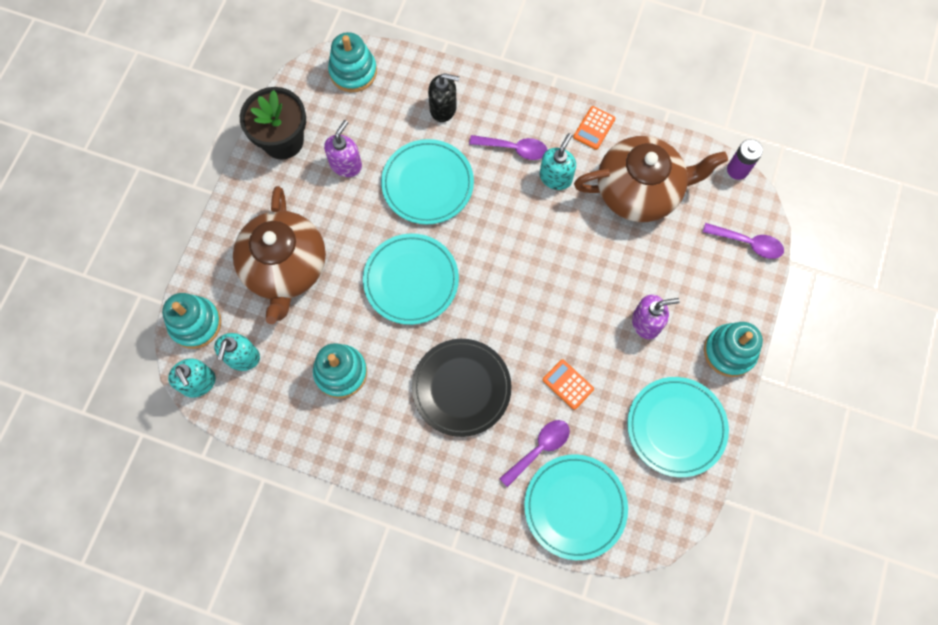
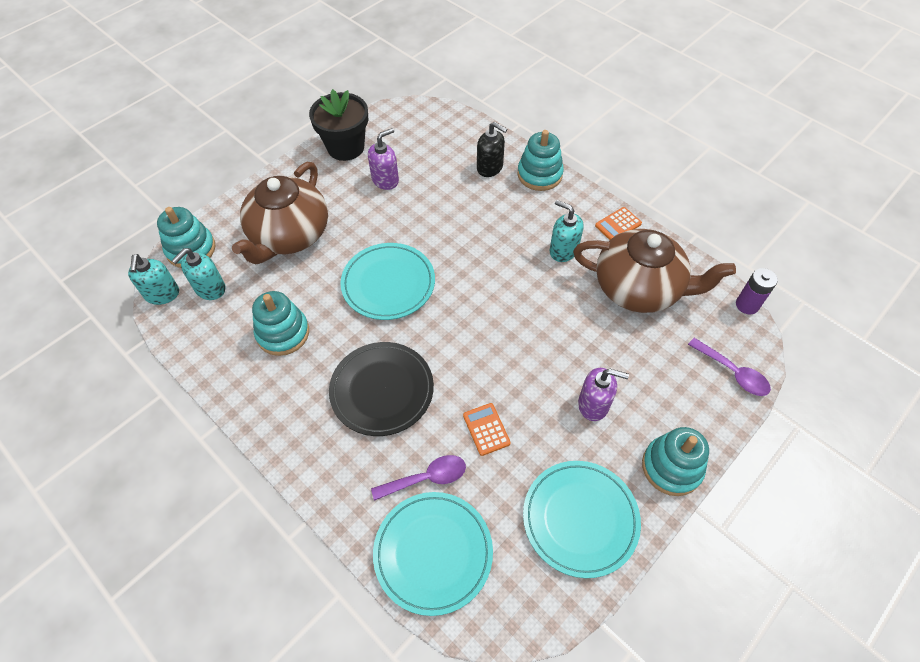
camera: 25 degrees right, 15 degrees down
(353, 72) = (430, 120): turquoise stacking toy -> turquoise stacking toy (539, 174)
(427, 184) = (445, 216): turquoise plate -> none
(514, 149) = (536, 216): purple spoon -> none
(555, 177) = (563, 250): turquoise soap dispenser -> turquoise soap dispenser turned 105 degrees counterclockwise

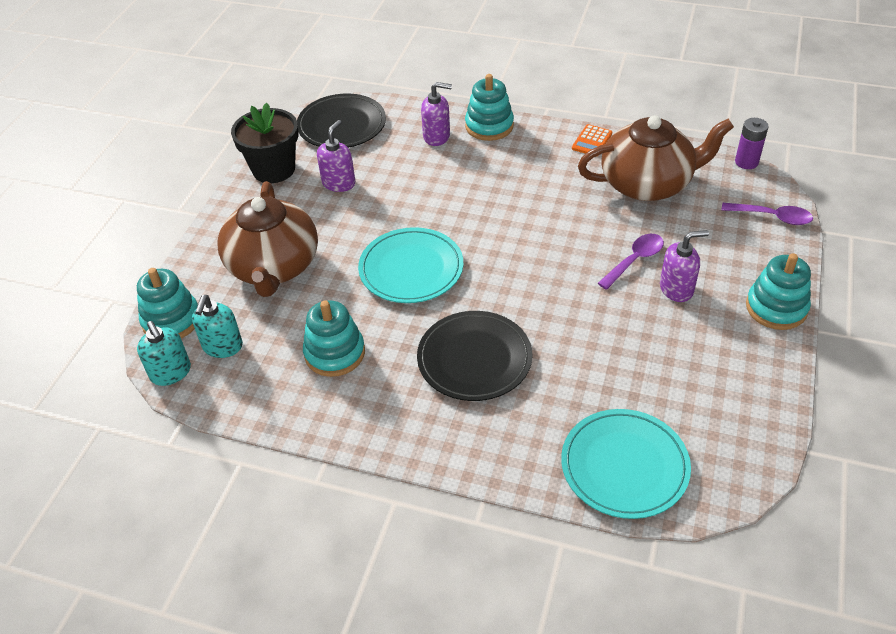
camera: 25 degrees left, 10 degrees down
(422, 127) = (342, 125): none -> black plate
(426, 478) = (572, 411): purple spoon -> purple spoon (634, 260)
(486, 429) = (597, 348): orange calculator -> none
(490, 168) = (437, 136): black soap dispenser -> purple soap dispenser
(563, 250) = (558, 179): turquoise soap dispenser -> none
(580, 519) = (731, 380): turquoise plate -> none

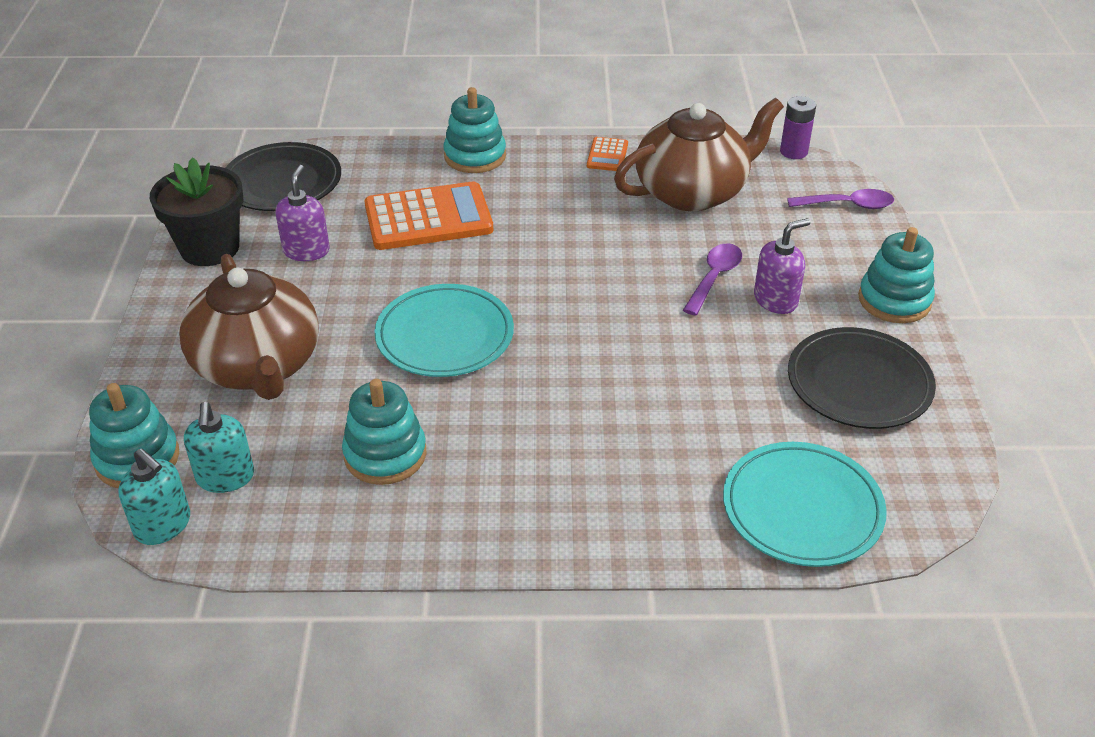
camera: 20 degrees left, 5 degrees down
(435, 172) = (428, 218): none -> orange calculator
(437, 136) = (413, 177): purple soap dispenser -> none
(474, 359) = (570, 425): black plate -> black plate (859, 383)

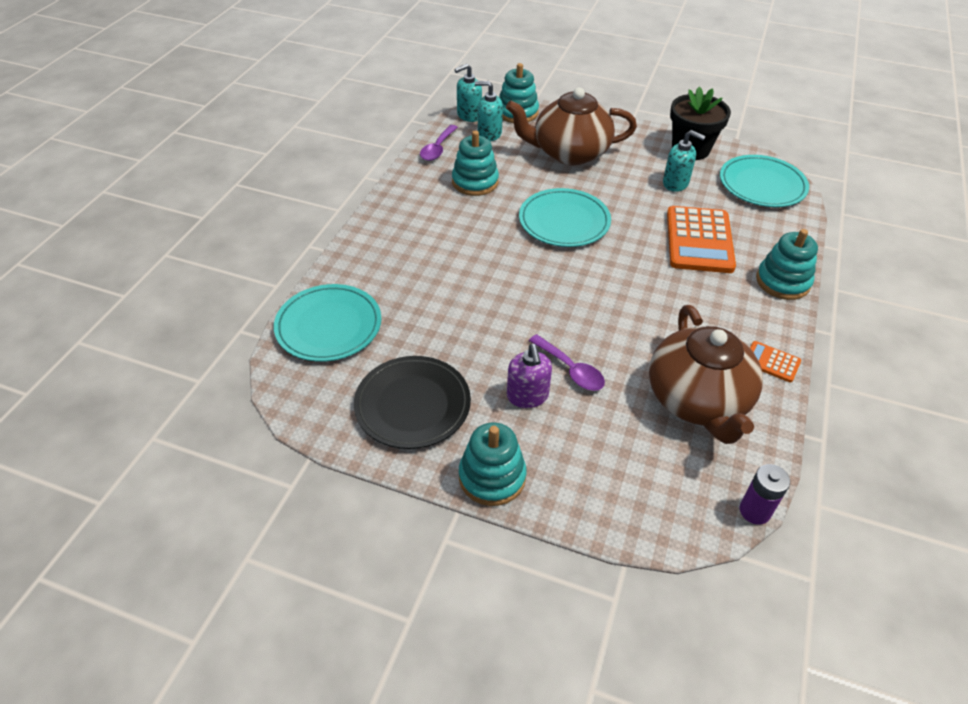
camera: 110 degrees right, 5 degrees up
(282, 182) = (762, 185): black plate -> turquoise plate
(306, 251) = (675, 183): purple soap dispenser -> turquoise soap dispenser
(848, 205) = (645, 513): purple spoon -> purple spoon (437, 148)

